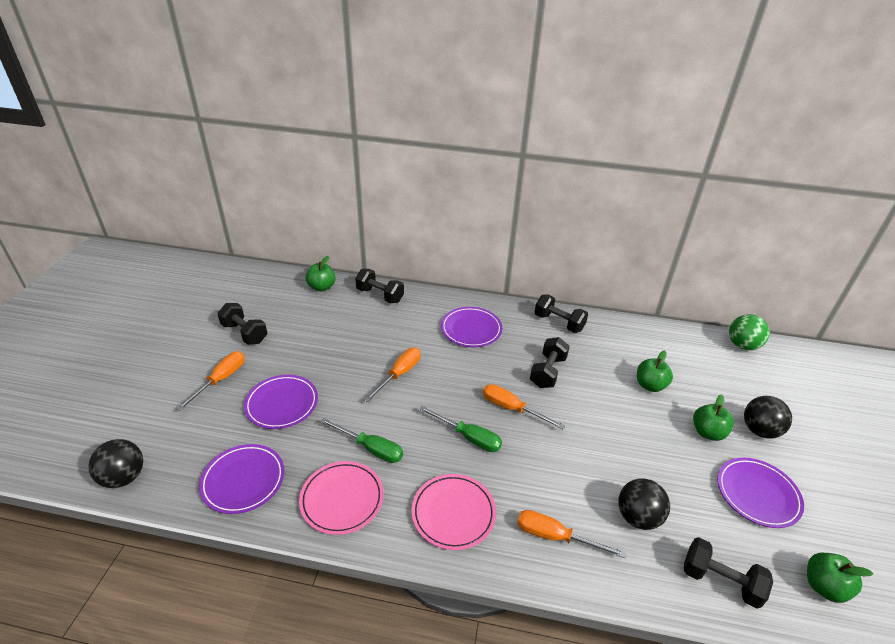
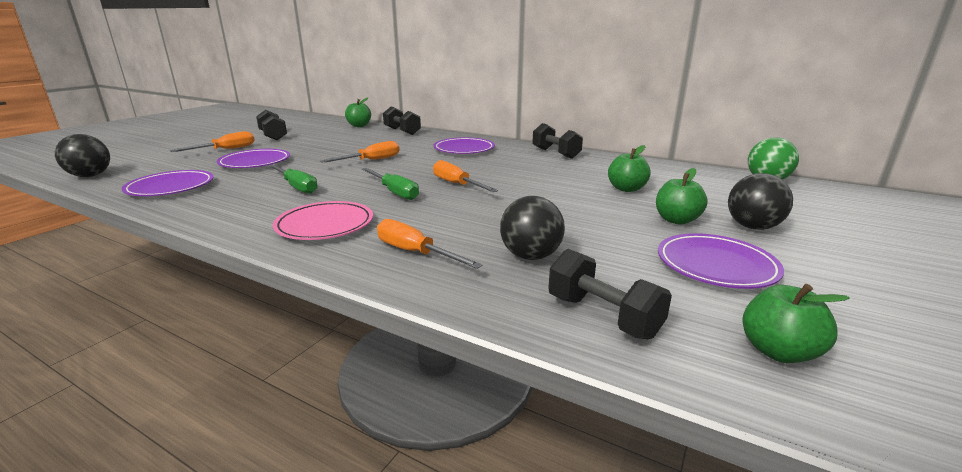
camera: 20 degrees right, 15 degrees down
(342, 499) = (234, 205): pink plate -> none
(548, 372) = (516, 172): black dumbbell -> none

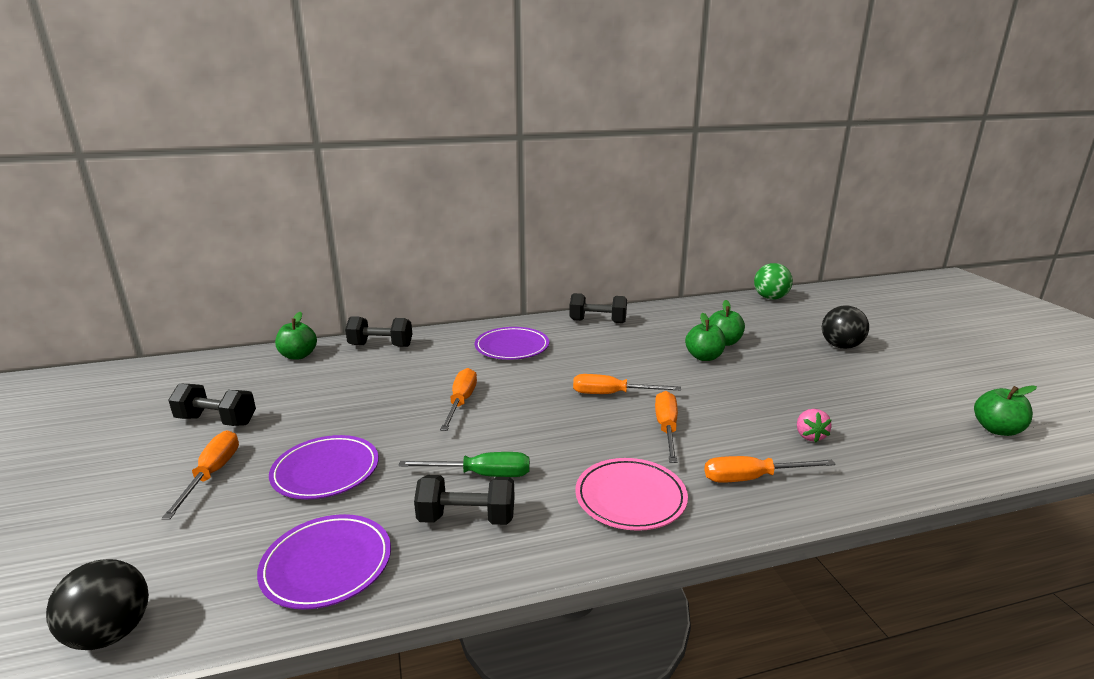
camera: 45 degrees left, 0 degrees up
(394, 192) = (588, 430): green screwdriver -> none
(439, 209) = (666, 428): none -> orange screwdriver
(530, 256) = (809, 436): black ball -> pink strawberry
(603, 316) = (922, 456): black dumbbell -> black dumbbell (467, 518)
(676, 220) = (803, 359): green apple -> green apple (704, 357)
(716, 265) = (884, 387): purple plate -> none

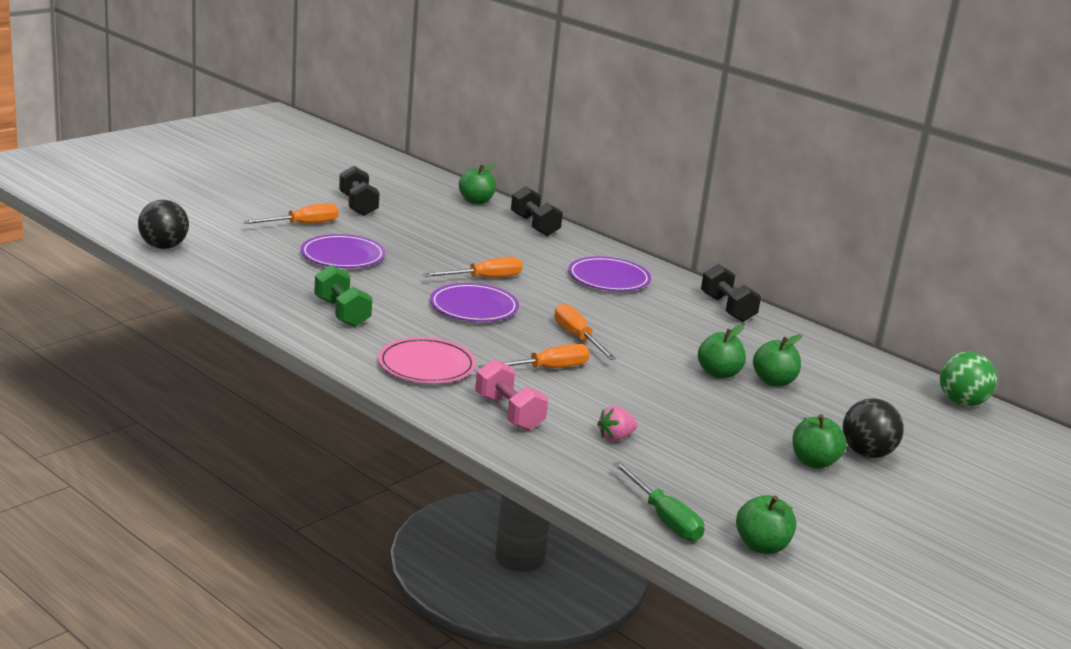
camera: 55 degrees right, 0 degrees up
(327, 564) = (258, 282): purple plate -> purple plate (474, 307)
(467, 518) = (342, 313): black dumbbell -> green dumbbell
(482, 475) = (395, 307): green screwdriver -> green screwdriver (664, 518)
(752, 478) = (509, 413): orange screwdriver -> pink dumbbell
(854, 367) = (814, 462): none -> green apple

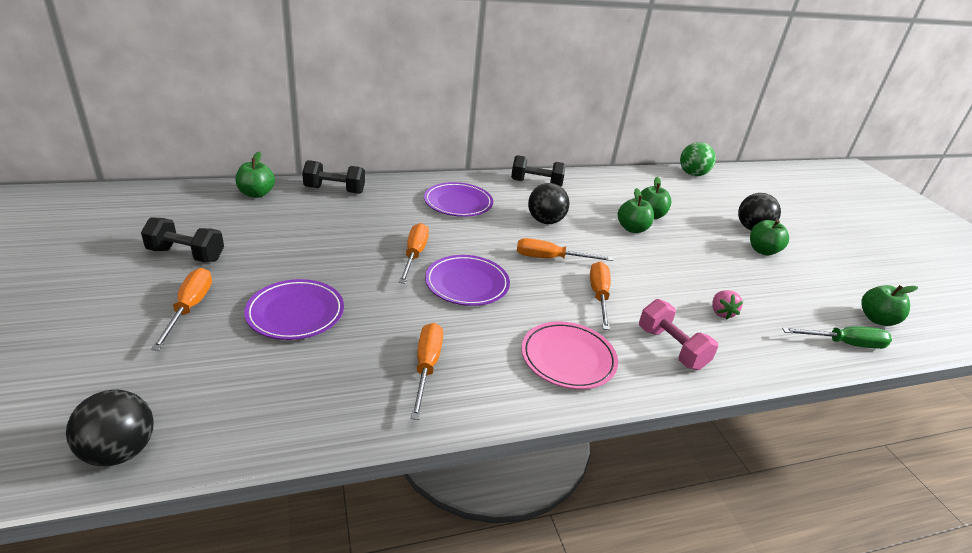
camera: 60 degrees left, 10 degrees up
(342, 313) = (426, 367): green dumbbell -> orange screwdriver
(509, 413) = (671, 348): pink dumbbell -> pink dumbbell turned 60 degrees clockwise
(649, 325) = (545, 221): none -> black ball

